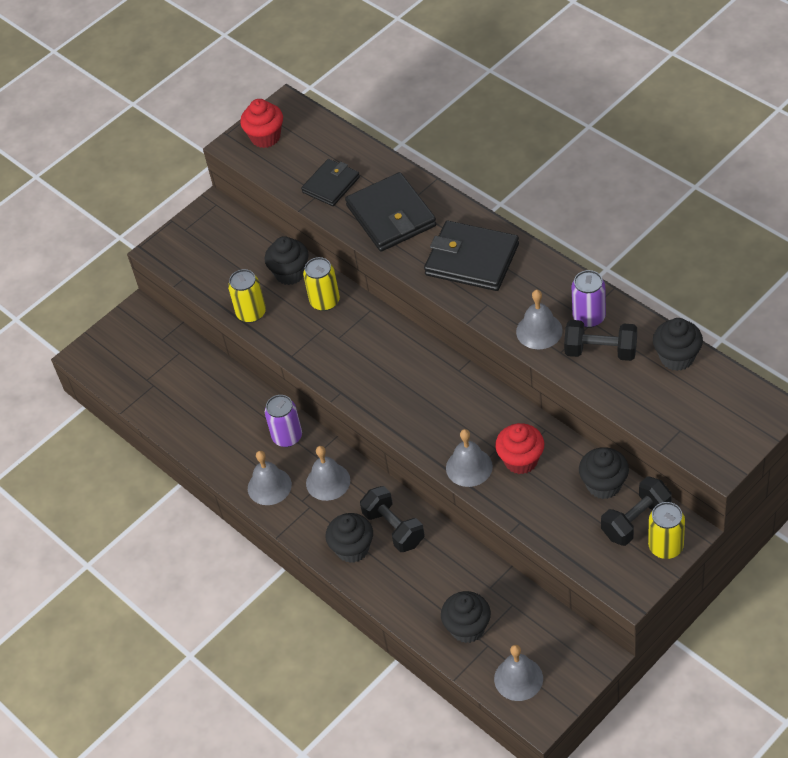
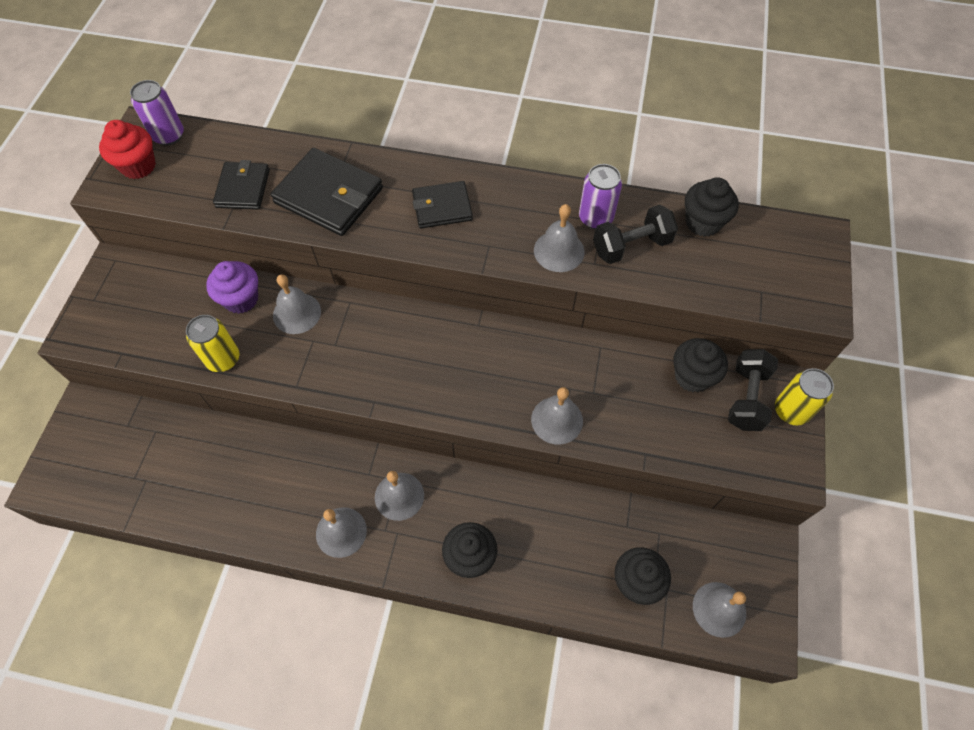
camera: 40 degrees left, 10 degrees up
(287, 437) = (327, 468): purple can -> purple can (169, 135)
(290, 273) = (241, 299): black cupcake -> purple cupcake
(325, 301) = (297, 313): yellow can -> grey bell
(393, 528) = (496, 512): black dumbbell -> none
(472, 259) = (442, 207): black wallet -> black wallet, size x0.63
(521, 460) = (601, 389): red cupcake -> none

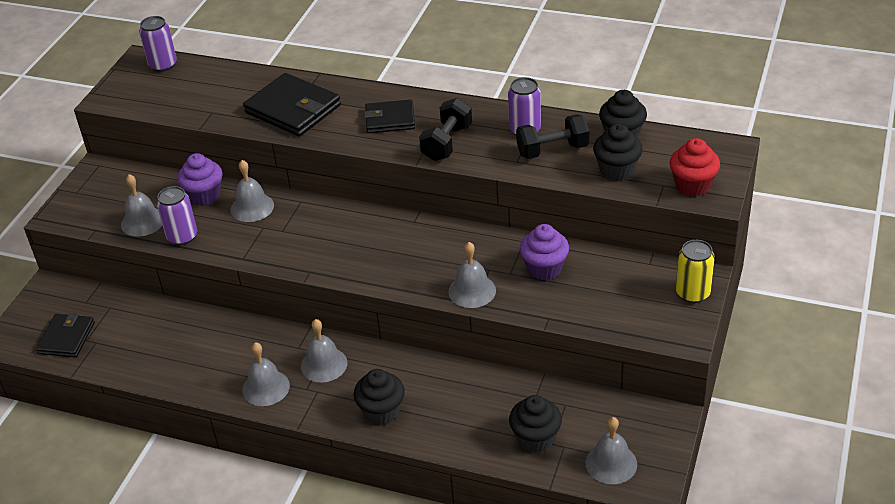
camera: 10 degrees right, 20 degrees down
(138, 166) = (134, 85): red cupcake -> red cupcake (692, 185)
(223, 359) = (182, 237): yellow can -> purple can
(243, 188) = (220, 102): black wallet -> black wallet (66, 338)
(559, 251) = (487, 152): grey bell -> grey bell (143, 221)
(629, 385) = (544, 269): none -> purple cupcake
(692, 376) = (605, 265): black cupcake -> black cupcake (616, 170)
(746, 398) = (653, 282): black dumbbell -> black dumbbell (447, 143)

